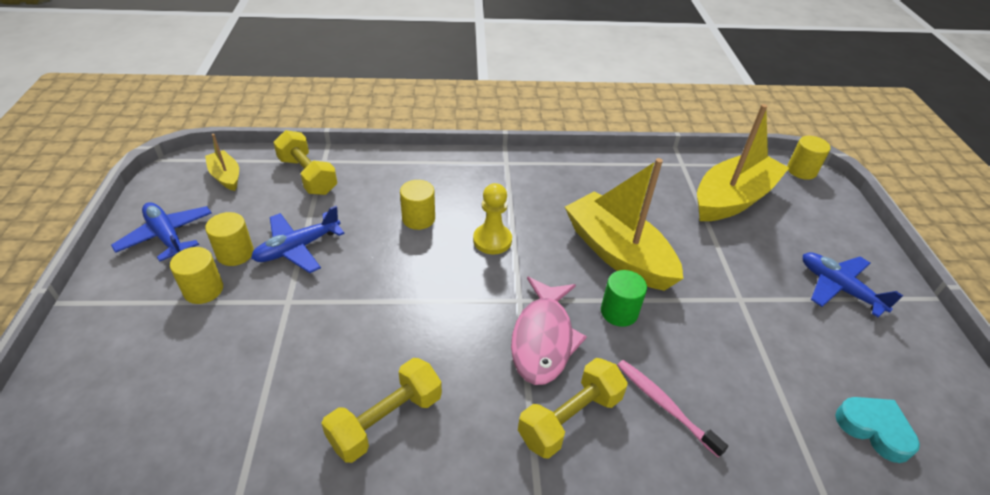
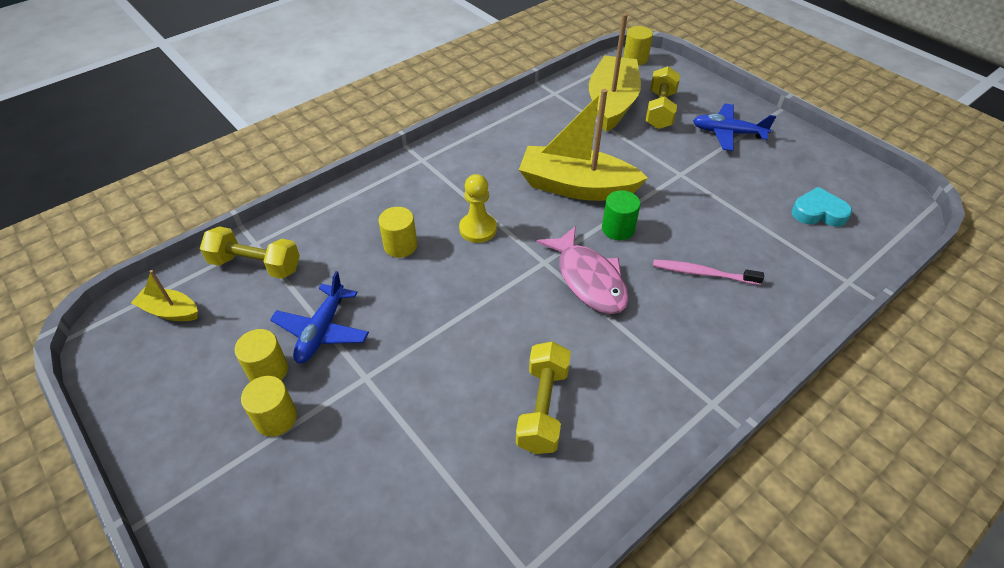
camera: 35 degrees left, 5 degrees up
(167, 236) = (177, 399): blue plane -> none
(570, 418) = (658, 320): yellow dumbbell -> yellow dumbbell (660, 110)

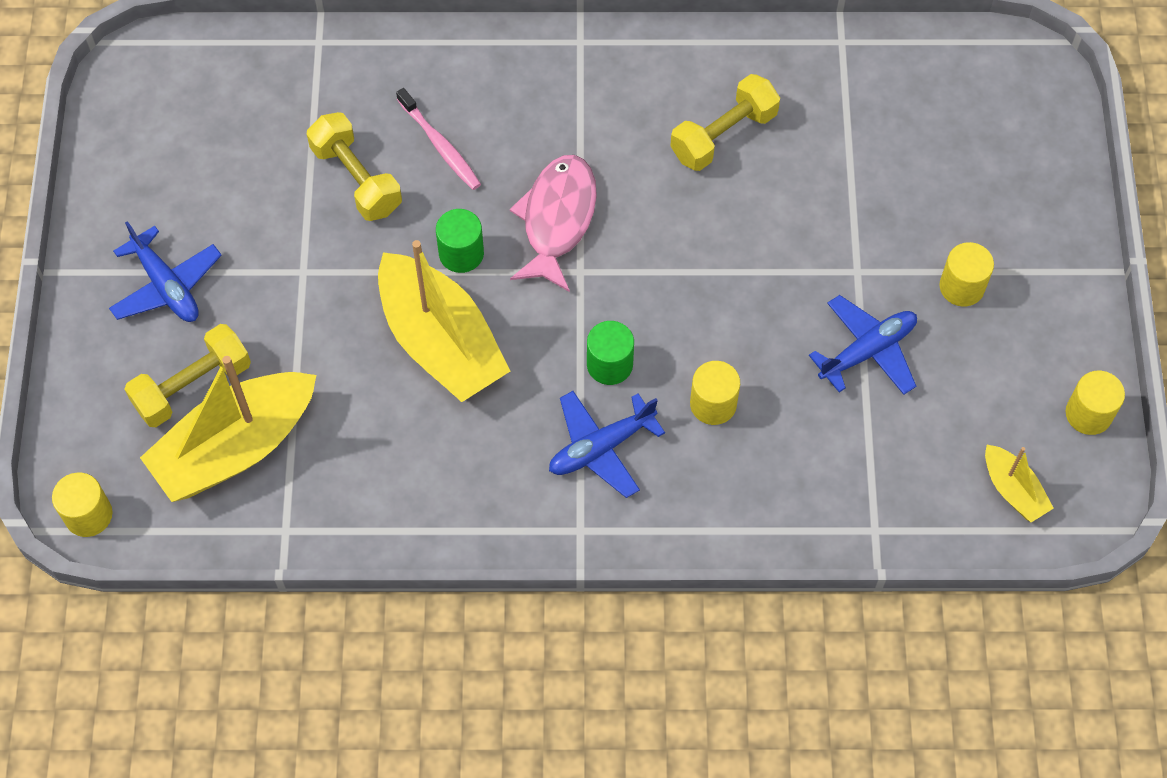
camera: 140 degrees left, 15 degrees up
(255, 265) = (890, 493): yellow dumbbell -> yellow dumbbell (356, 179)
(268, 370) = (944, 342): yellow cylinder -> yellow cylinder (1088, 414)
(444, 193) = (601, 448): none -> blue plane
(478, 229) = (609, 364): yellow pawn -> green cylinder
(818, 212) = (233, 119): turquoise heart -> none

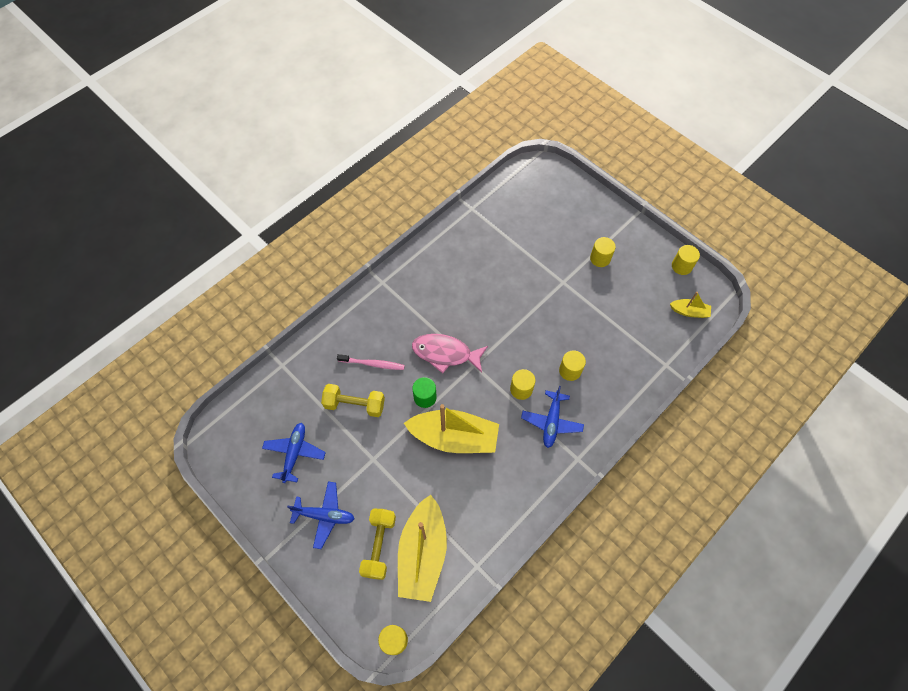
camera: 45 degrees left, 0 degrees up
(557, 219) = (445, 353): pink fish -> pink fish turned 45 degrees counterclockwise
(609, 364) = (521, 389): green cylinder -> yellow cylinder
(723, 135) = (469, 273): yellow dumbbell -> none
(867, 351) = (596, 306): blue plane -> blue plane (294, 453)

